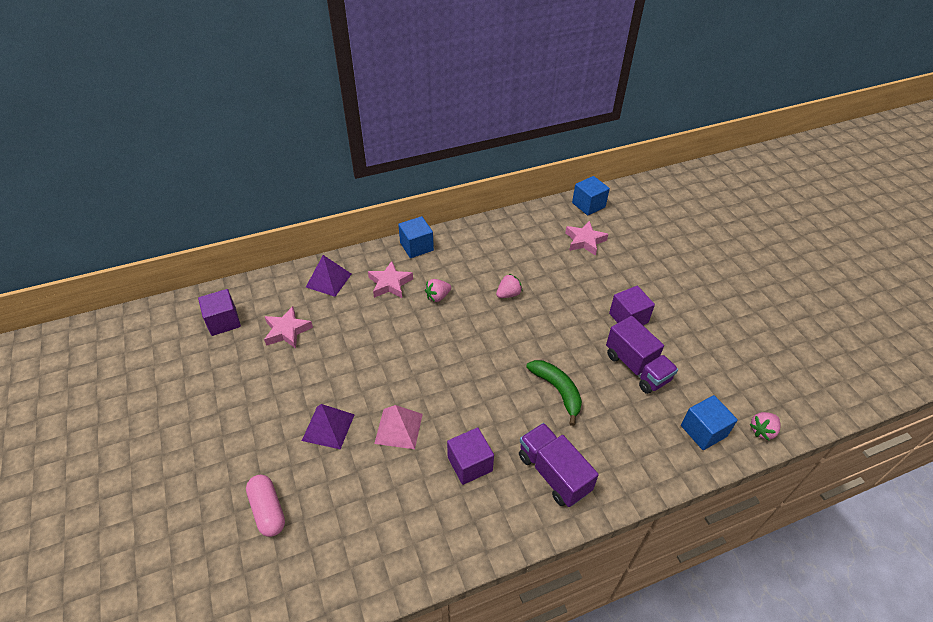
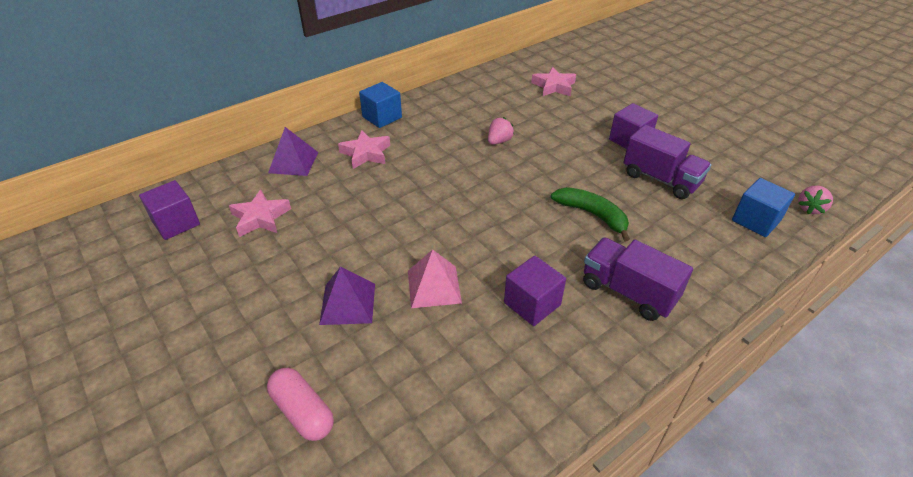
camera: 15 degrees left, 5 degrees down
(438, 296) = (424, 156): pink strawberry -> none
(588, 205) = (542, 58): blue cube -> none

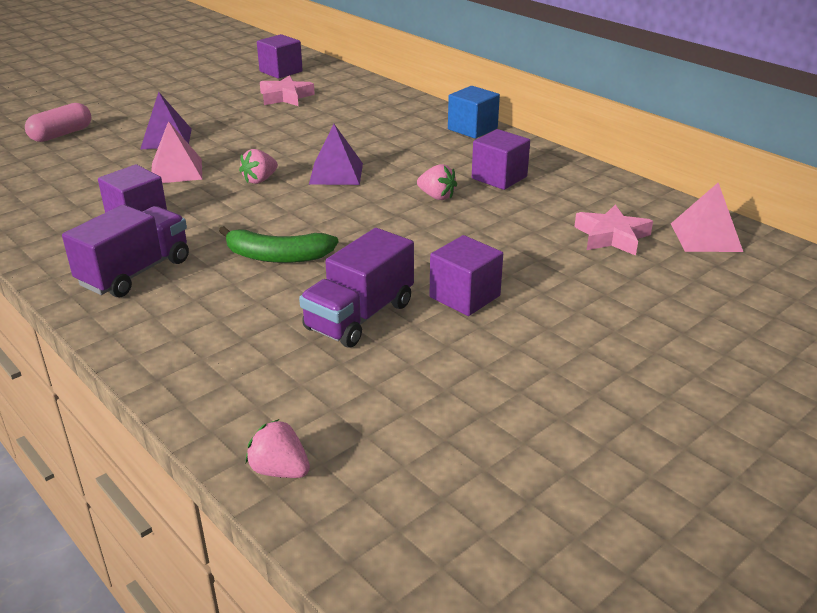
camera: 85 degrees right, 10 degrees down
(293, 162) = (373, 99): purple pyramid -> purple pyramid (336, 173)
(366, 153) = (394, 127): pink star -> none
(461, 229) = (260, 180): none -> pink strawberry
(471, 114) = (499, 177): none -> purple cube
(552, 60) = (705, 237): none -> pink pyramid
(592, 215) = (277, 256): green banana -> green banana turned 60 degrees clockwise
(756, 220) = (253, 397): blue cube -> none

